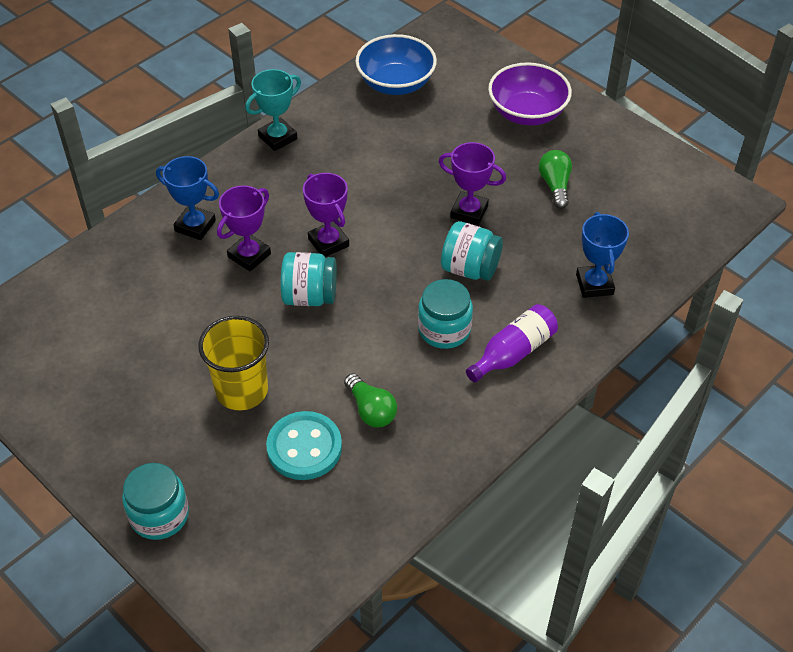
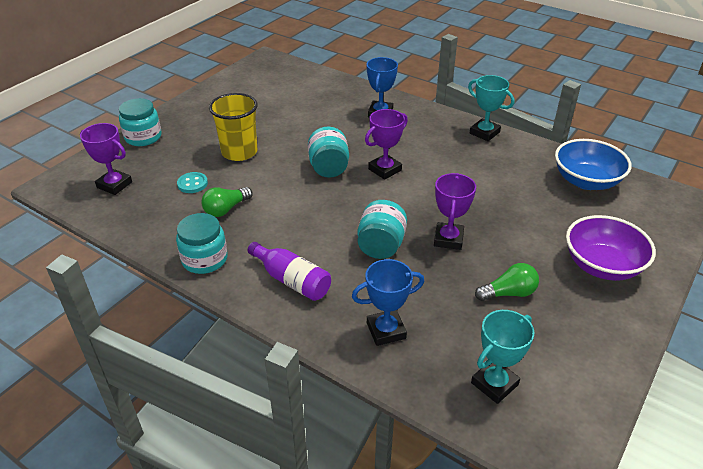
camera: 80 degrees right, 10 degrees down
(249, 255) = (360, 138): purple trophy -> purple trophy (114, 185)
(304, 447) = (192, 184): turquoise button -> turquoise button, size x0.57
(444, 329) = (310, 238): turquoise jar -> turquoise jar (205, 259)
(662, 222) = (494, 384): none -> turquoise trophy

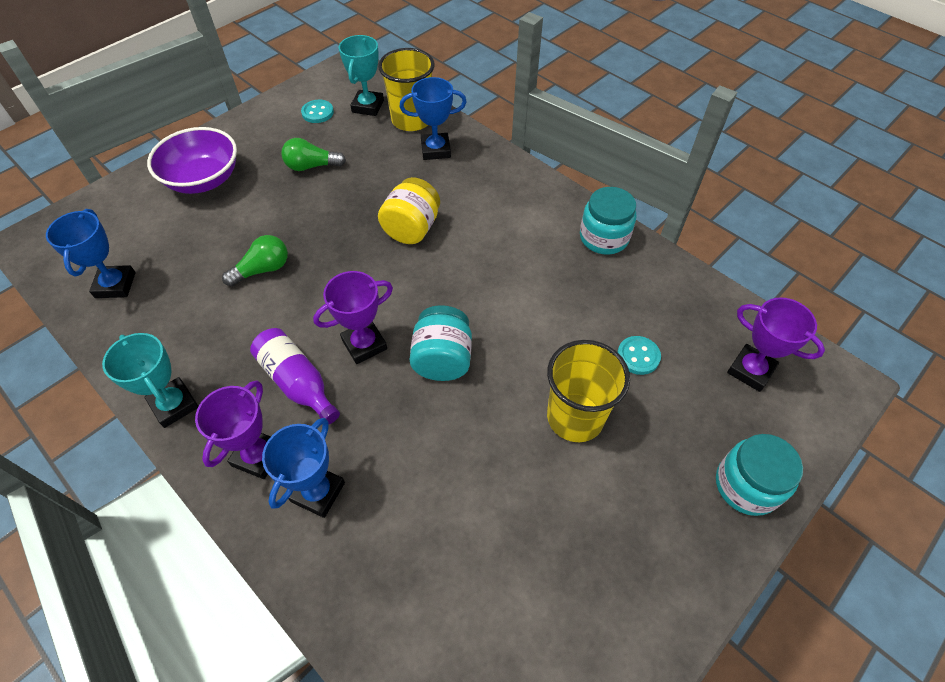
camera: 170 degrees left, 15 degrees up
(226, 209) = (586, 304): green light bulb -> green light bulb (263, 269)
(292, 280) = (512, 203): purple bottle -> purple bottle (297, 382)
(381, 246) = (412, 228): turquoise jar -> yellow jar
(430, 370) = (411, 120): none -> yellow cup
(448, 239) = (336, 227): purple trophy -> purple trophy (258, 456)
(494, 384) = (368, 106): turquoise trophy -> turquoise trophy turned 45 degrees counterclockwise
(550, 364) = (317, 113): none -> turquoise button
(586, 181) = (115, 285): blue bowl -> blue trophy

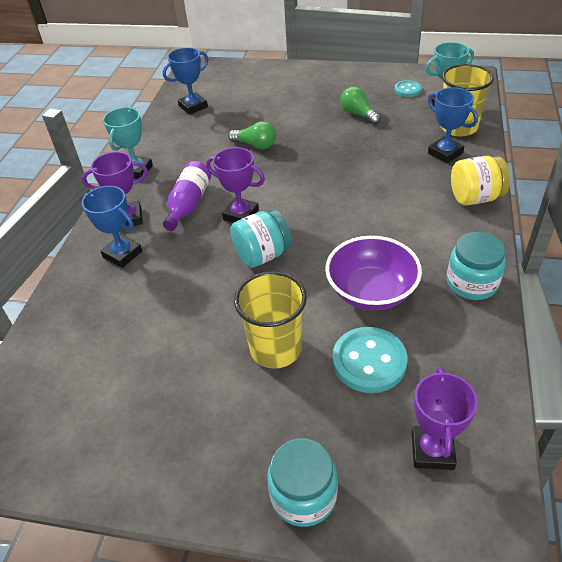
camera: 60 degrees right, 10 degrees down
(203, 180) = (297, 86): purple bowl -> purple bowl (371, 291)
(318, 492) = (122, 254): blue trophy -> blue trophy turned 45 degrees clockwise
(412, 228) = (357, 182): yellow jar -> yellow jar (475, 198)
(638, 356) = (369, 361): turquoise button -> turquoise button, size x1.76

